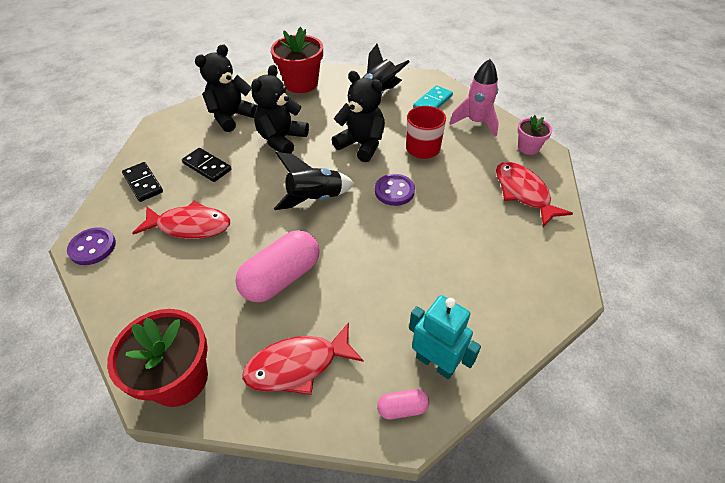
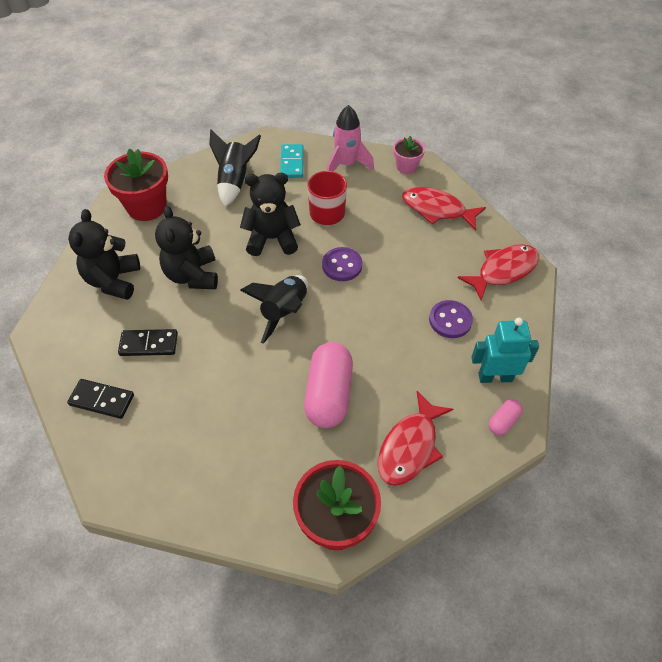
camera: 40 degrees left, 5 degrees up
(93, 247) = (127, 488): purple button -> purple button (450, 320)
(190, 226) = (200, 407): red fish -> red fish (503, 271)

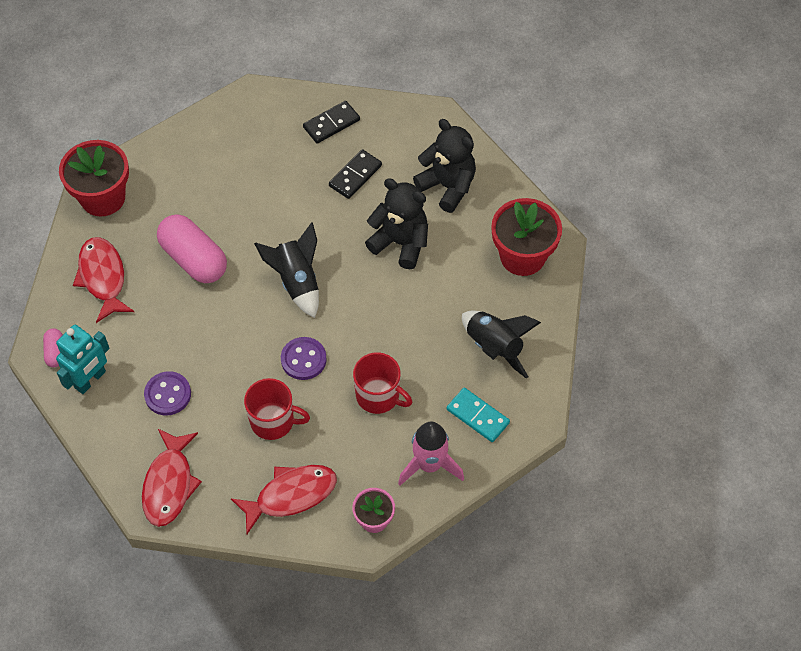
camera: 130 degrees right, 5 degrees up
(272, 239) = (387, 328): black teddy bear -> none
(402, 250) = (273, 421): none -> red mug

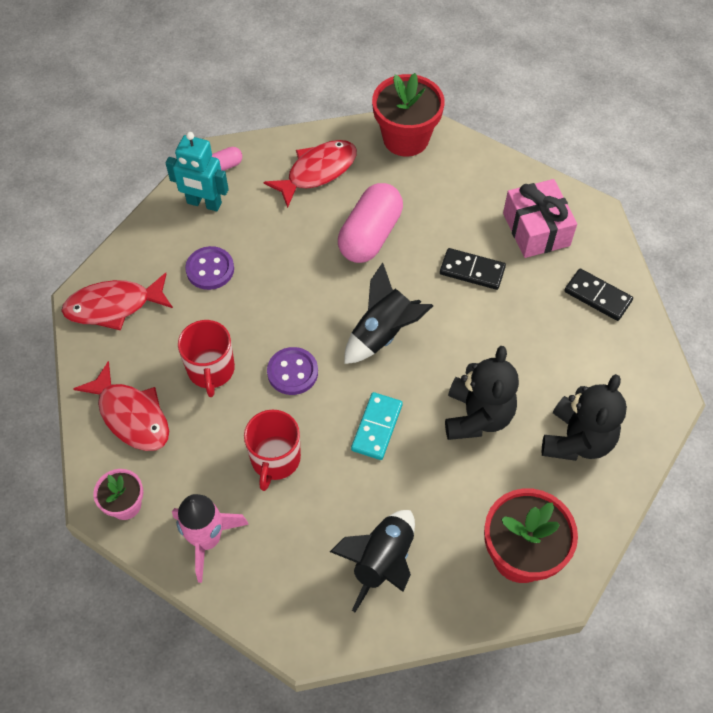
camera: 70 degrees right, 0 degrees up
(248, 139) = (536, 229): none -> pink gift
(355, 176) = (542, 342): black domino -> black domino (472, 271)
(478, 416) = (285, 572): turquoise domino -> turquoise domino (377, 427)

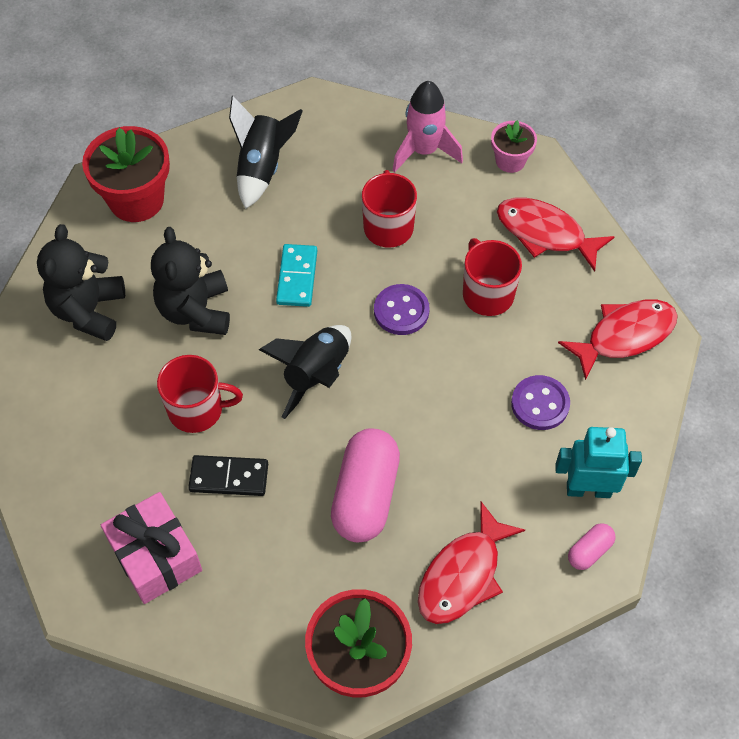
camera: 165 degrees right, 0 degrees up
(489, 328) = (197, 409): none -> red mug
(597, 296) = (72, 479): black domino -> none

